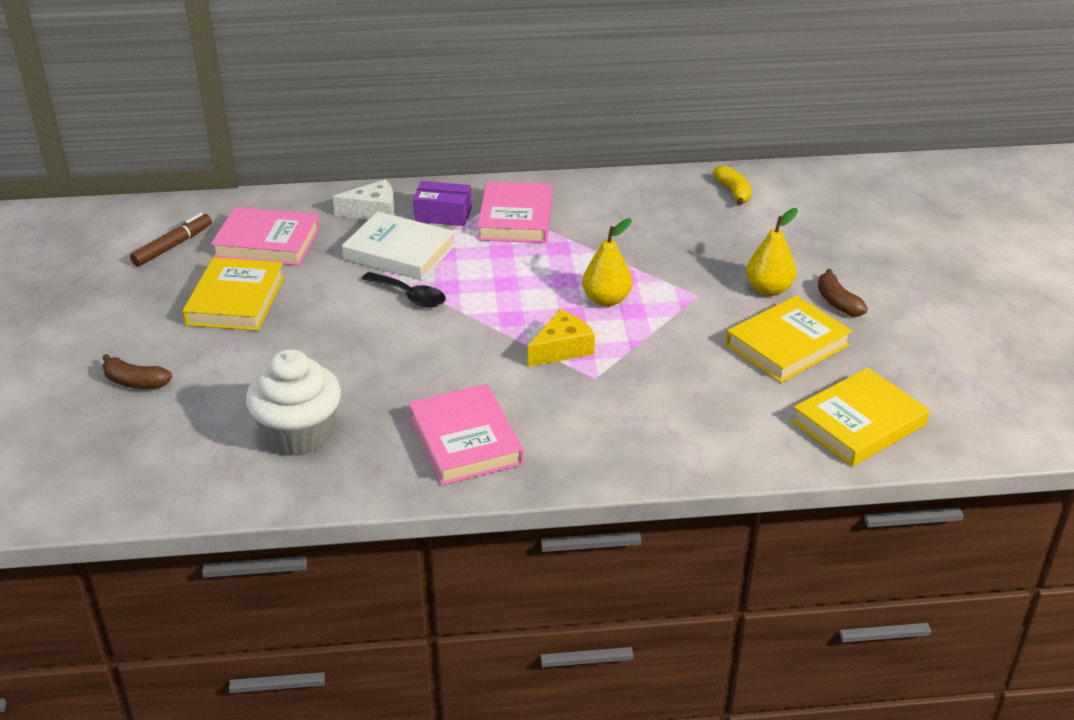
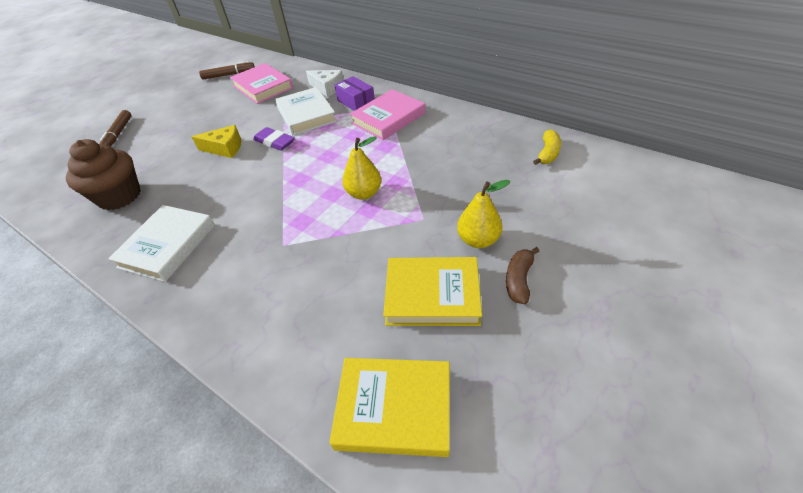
camera: 45 degrees right, 10 degrees up
(135, 382) = (118, 134): brown banana -> brown marker
(236, 300) = (209, 111): yellow book -> none
(299, 435) = (119, 196): white cupcake -> brown cupcake
(410, 296) = (274, 142): black spoon -> purple eraser
(465, 440) = (167, 246): pink book -> white book
(562, 349) = (295, 214): yellow cheese -> yellow cheese (225, 148)

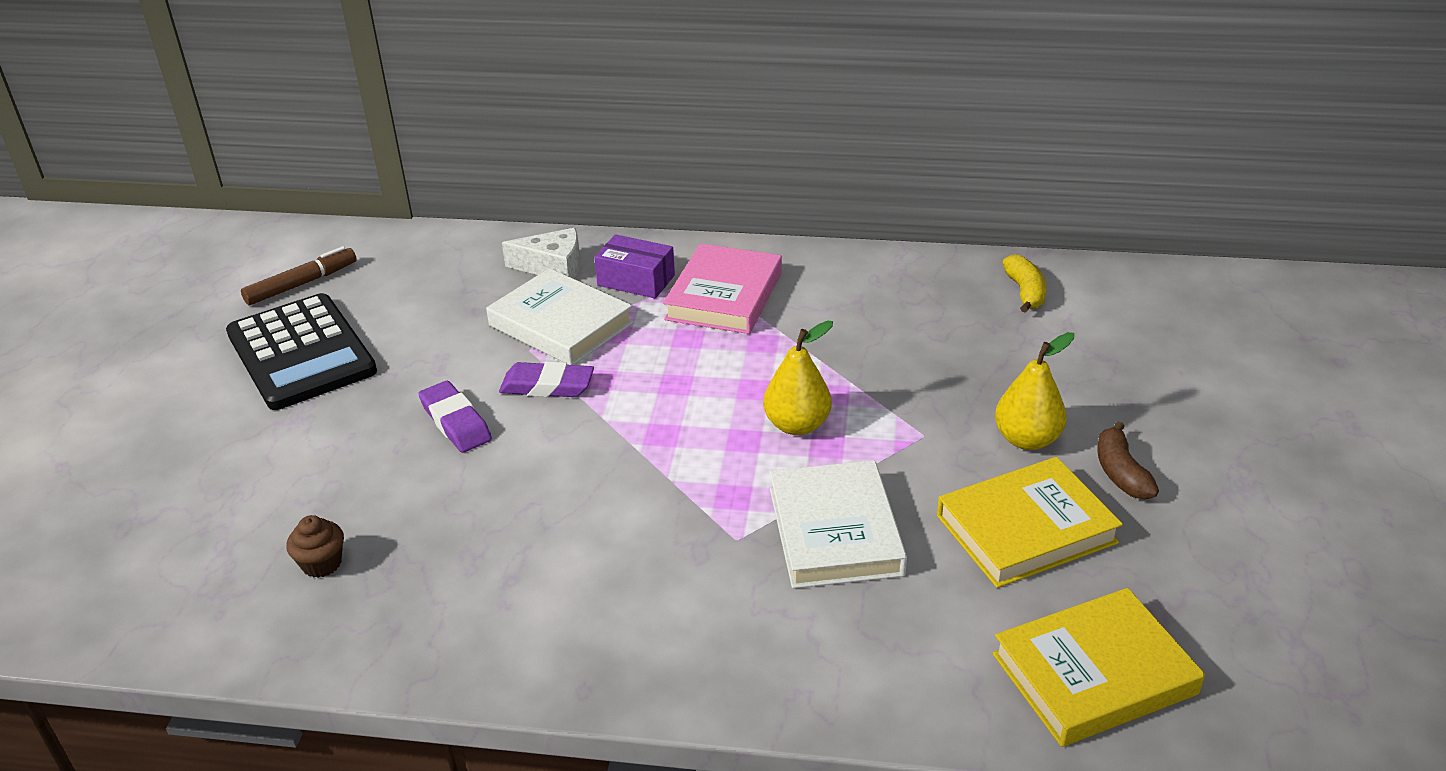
camera: 30 degrees left, 10 degrees down
(118, 134) = (168, 457): brown marker -> none
(119, 196) = (322, 563): brown cupcake -> brown cupcake, size x0.45
(167, 246) = (526, 607): white book -> white book (835, 531)
(201, 103) = (301, 353): none -> black calculator
(225, 148) = (455, 422): yellow cheese -> purple eraser
(263, 87) = (410, 292): pink book -> none

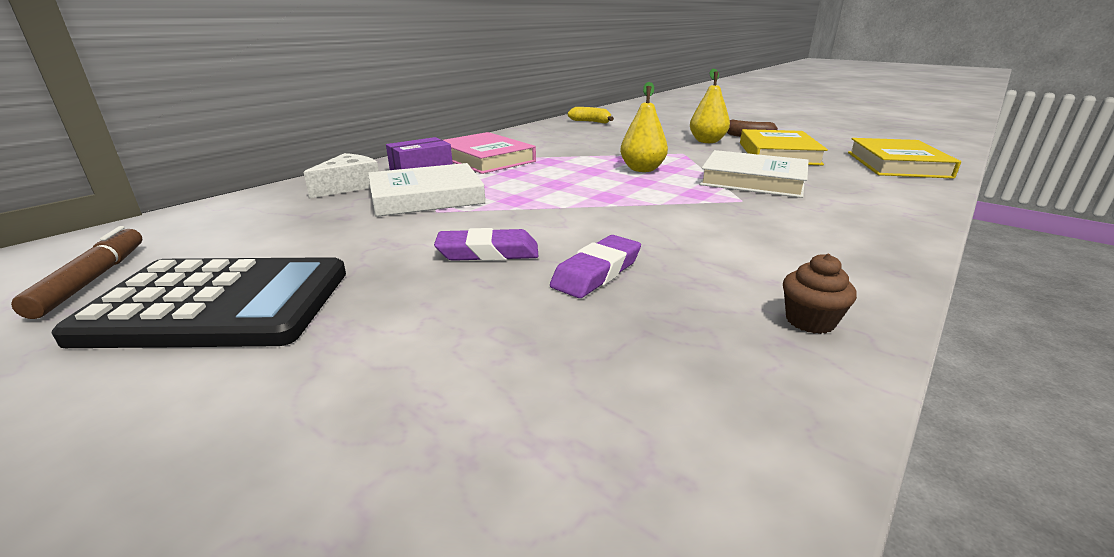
camera: 60 degrees left, 10 degrees down
(322, 563) = (639, 365): brown cupcake -> brown cupcake (810, 321)
(547, 386) = (496, 214): purple eraser -> purple eraser (596, 272)

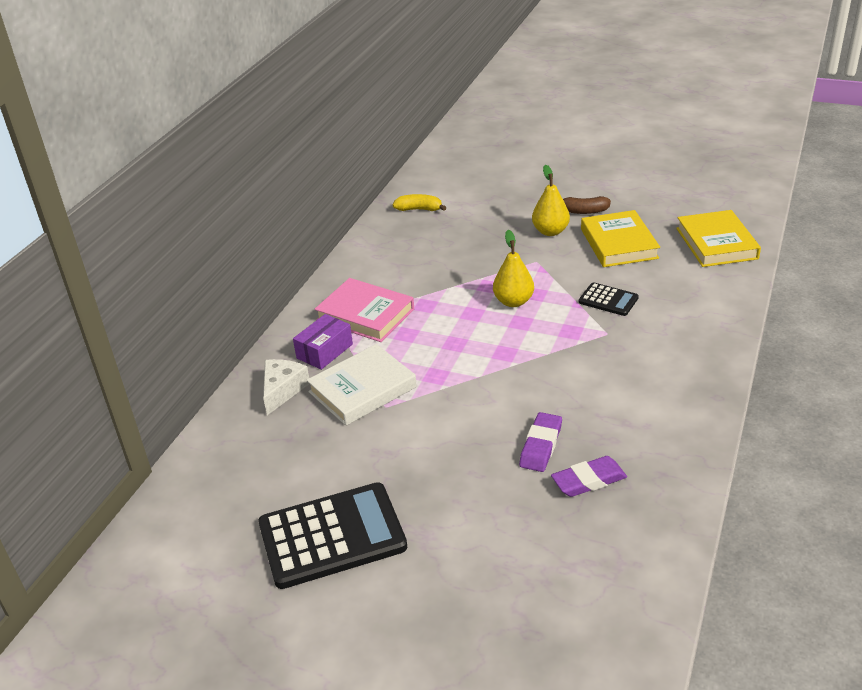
camera: 15 degrees left, 10 degrees up
(92, 280) = (221, 541): brown marker -> none
(488, 252) = (460, 445): purple eraser -> purple eraser (589, 480)
(753, 181) = (608, 300): white book -> black calculator
(810, 321) = (672, 455): brown cupcake -> none

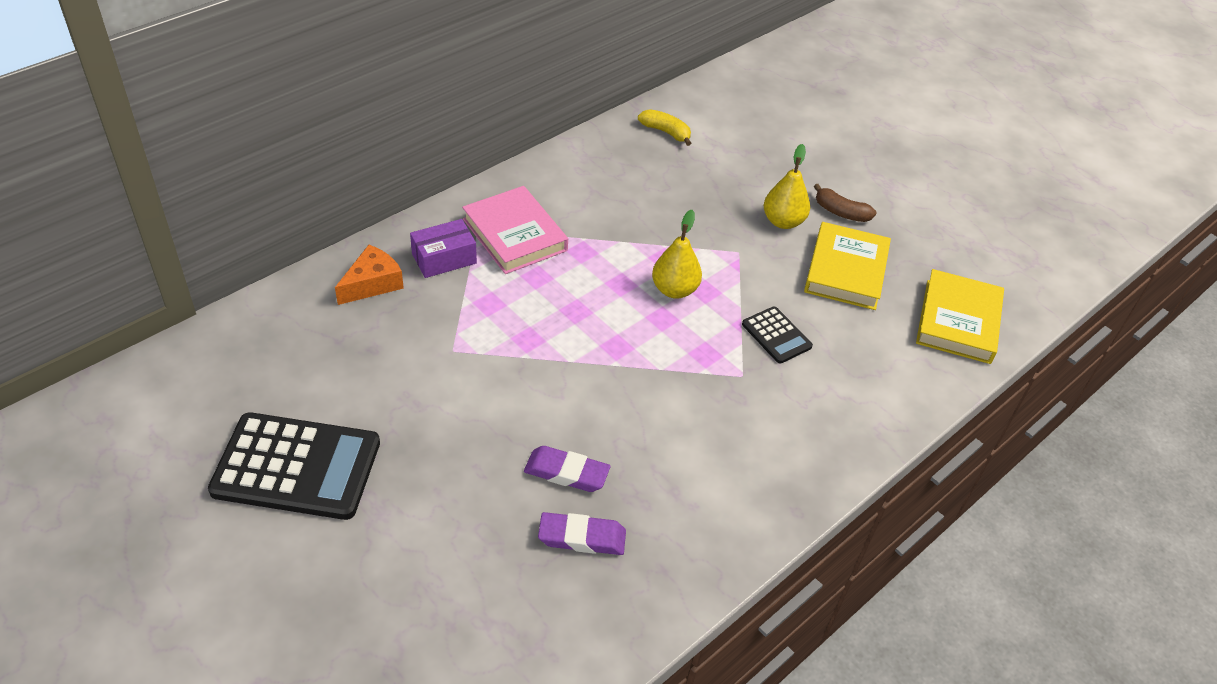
camera: 20 degrees right, 10 degrees up
(282, 390) = (372, 283): white cheese -> orange cheese
(362, 389) = (446, 320): white book -> none
(541, 446) = (566, 472): purple eraser -> purple eraser turned 60 degrees clockwise

